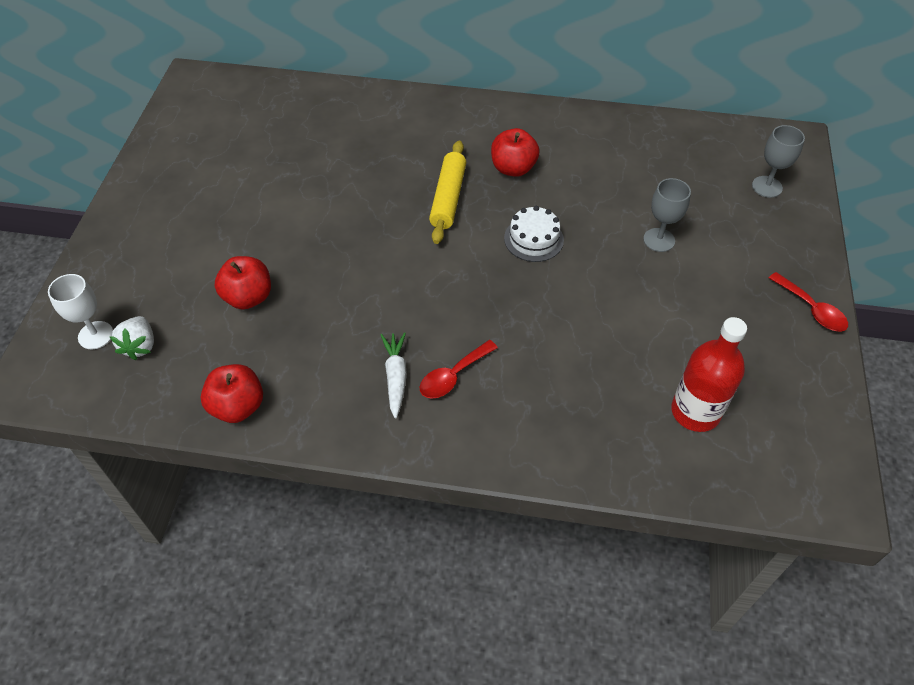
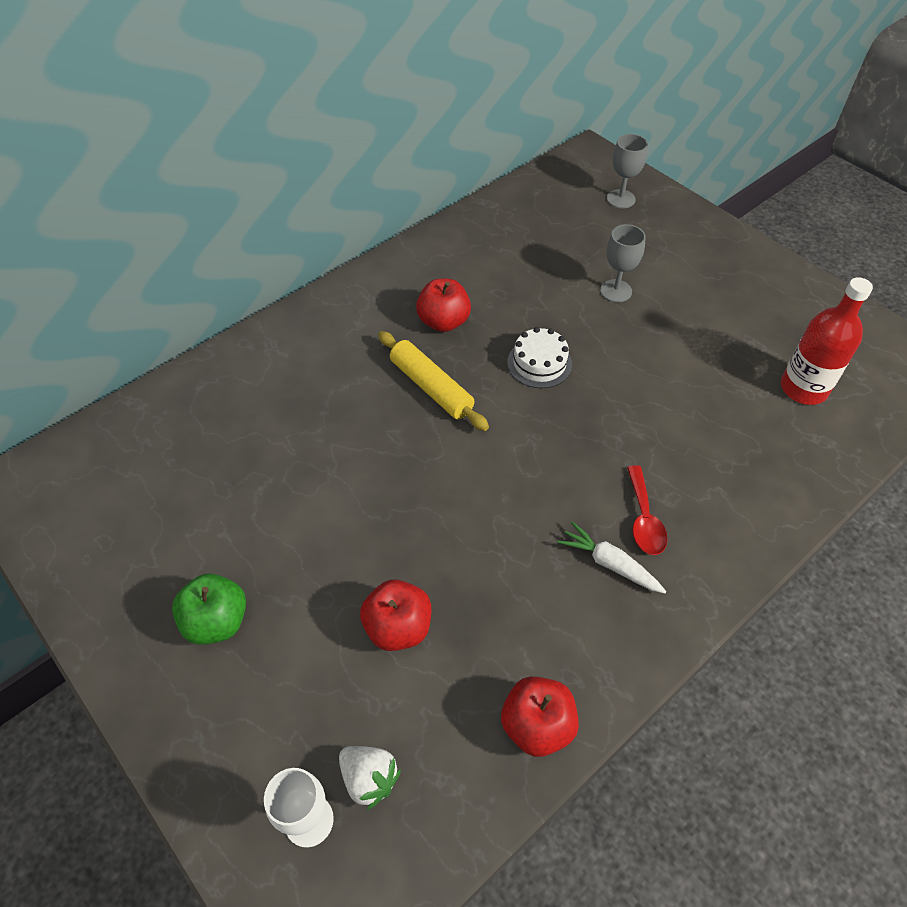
camera: 50 degrees left, 0 degrees up
(183, 216) = (217, 621): none -> green apple
(812, 309) = (759, 260): red spoon -> none

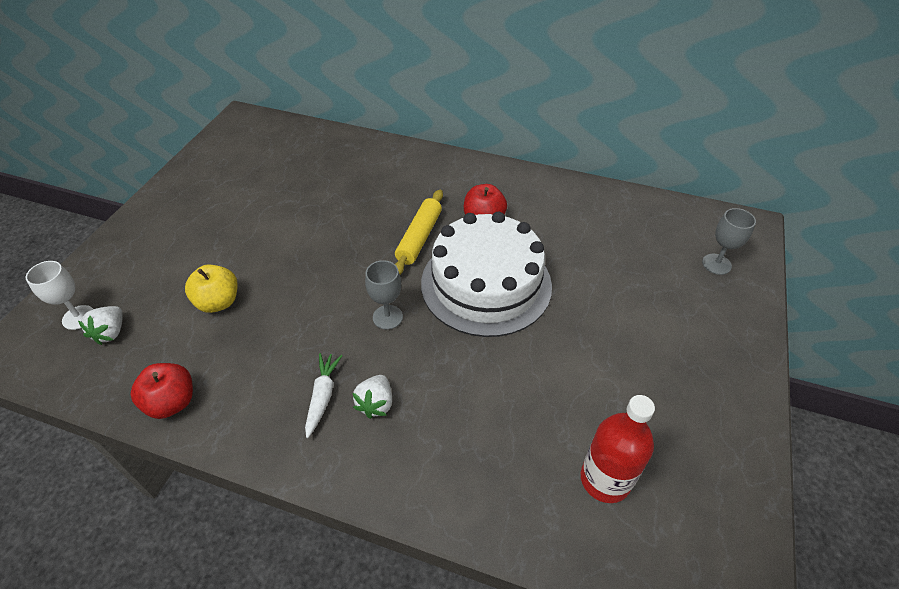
camera: 60 degrees right, 5 degrees down
(217, 621) = (190, 225): green apple -> none
(398, 627) = (218, 302): red apple -> yellow apple
(539, 363) = (486, 284): white cake -> white cake, size x2.37
(616, 291) = (603, 300): grey goblet -> grey goblet (387, 317)
(644, 519) = (376, 404): red spoon -> white strawberry

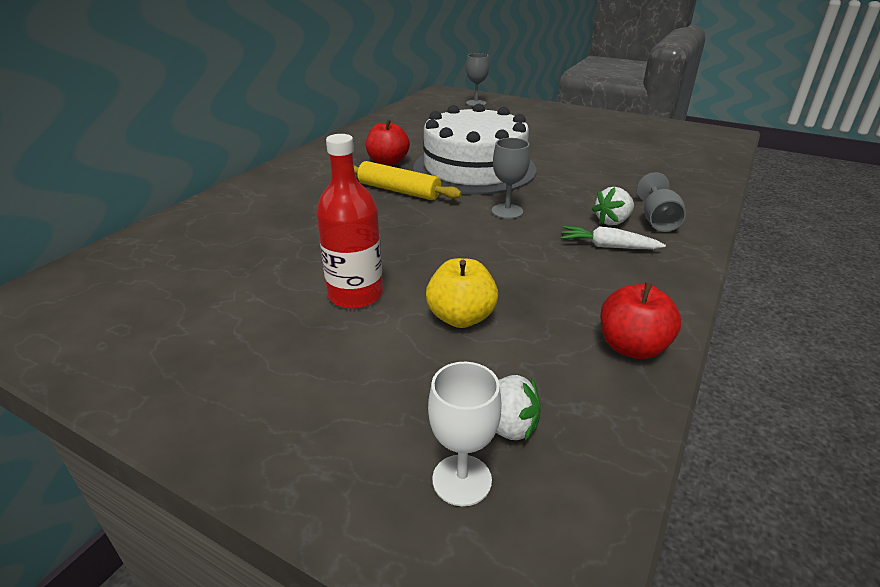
camera: 80 degrees left, 15 degrees down
(376, 404) = (612, 221): white strawberry -> white strawberry turned 120 degrees clockwise
(383, 447) = (657, 220): none -> grey goblet
(605, 479) = (660, 152): red bottle -> red bottle (355, 295)

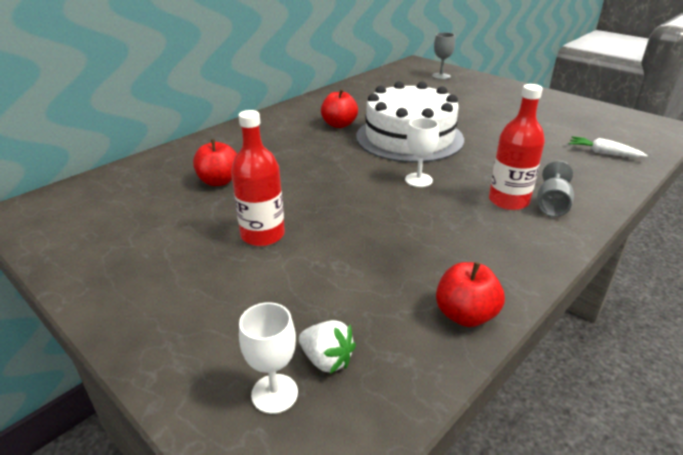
camera: 15 degrees right, 0 degrees up
(270, 240) = (219, 181): none -> red apple
(399, 191) = (336, 151): yellow rolling pin -> none
(461, 317) = (335, 266): yellow apple -> none
(507, 211) = (418, 180): grey goblet -> white goblet
(608, 246) = (491, 223): white carrot -> white carrot (603, 153)
(612, 221) = (508, 201): white strawberry -> red bottle

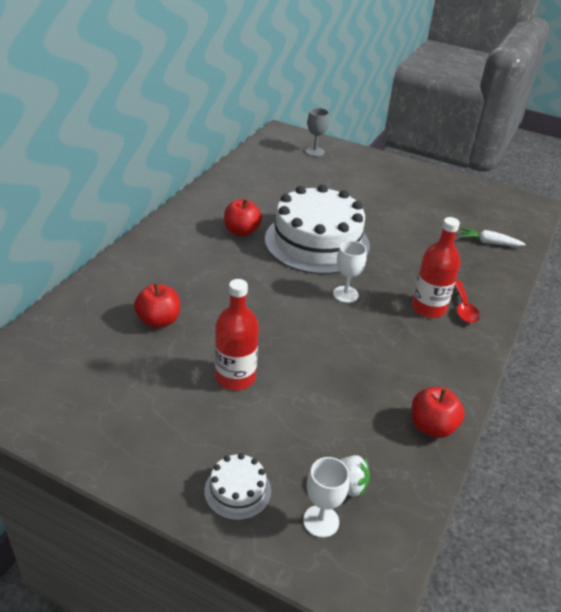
camera: 20 degrees left, 5 degrees up
(198, 341) = (237, 491): none -> white cake
(552, 205) = (464, 308): grey goblet -> red spoon

